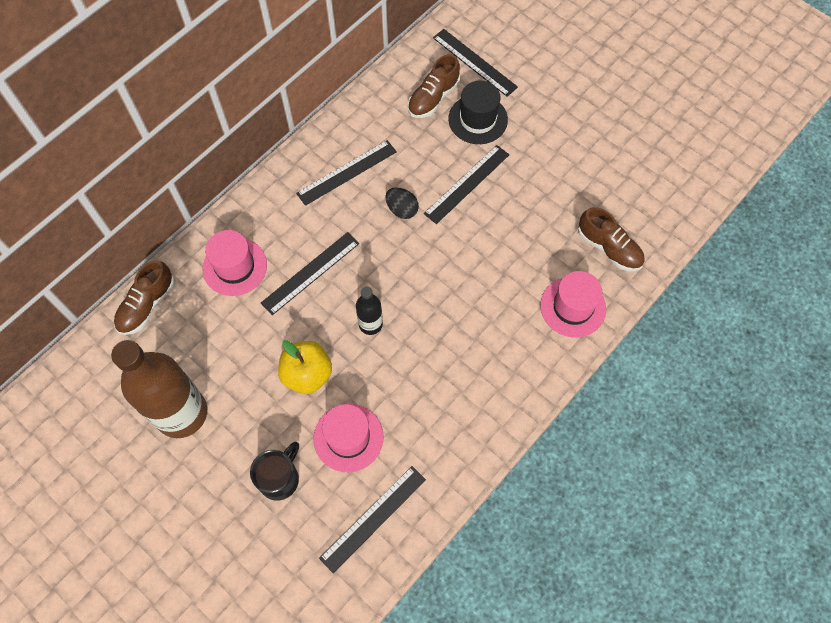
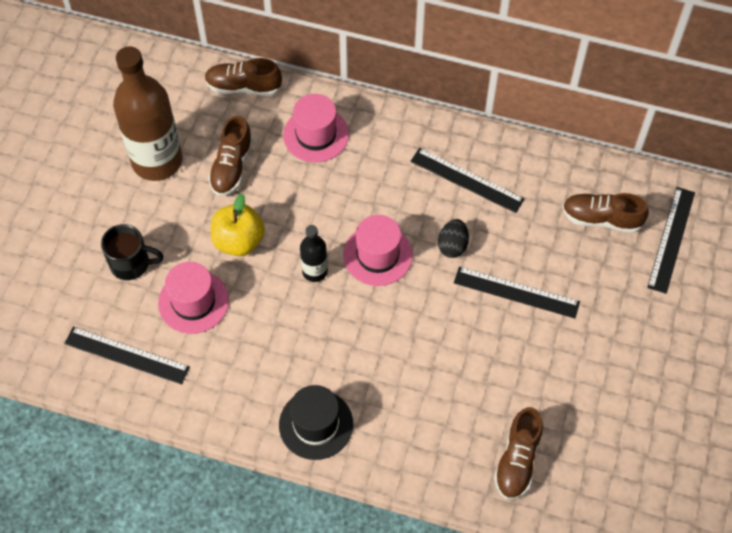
camera: 65 degrees right, 5 degrees down
(227, 349) = (232, 167): none -> brown shoe
(310, 273) = (342, 198): black ruler -> none
(478, 119) = (601, 271): black hat -> black hat (316, 424)
(573, 307) = (428, 449): pink hat -> pink hat (377, 255)

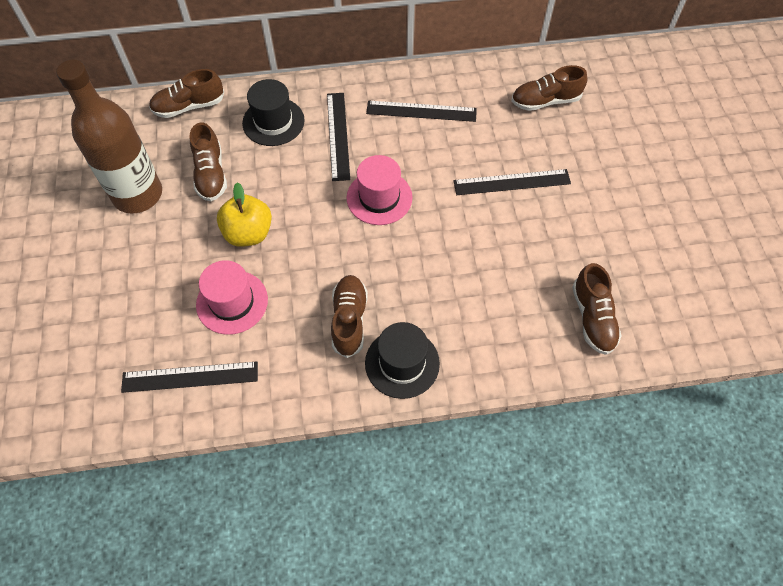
camera: 25 degrees left, 0 degrees up
(131, 264) = (155, 292): black mug -> none
(289, 364) = (349, 320): none -> brown shoe
(315, 271) = (331, 232): black bottle -> none
(316, 135) = (273, 122): pink hat -> black hat
(452, 246) = (438, 166): black egg -> none
(671, 239) = (607, 96): black ruler -> black ruler (338, 135)

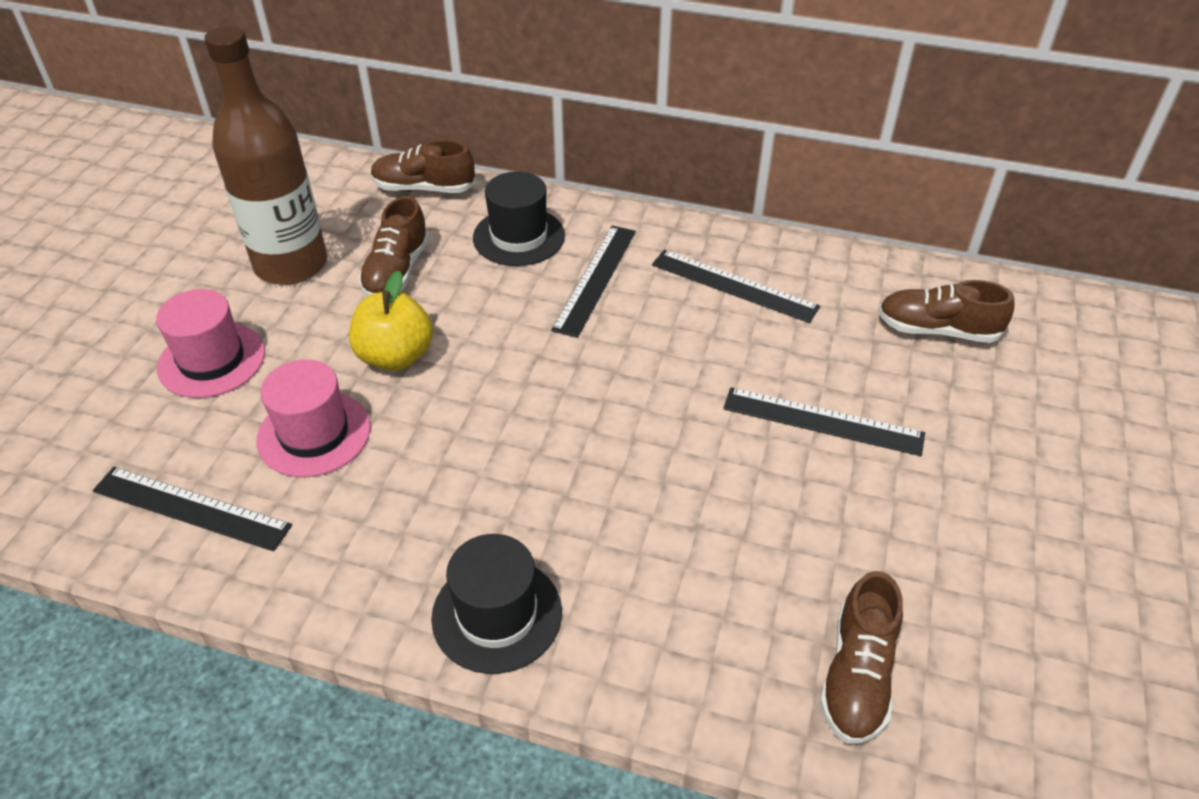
camera: 25 degrees right, 15 degrees down
(349, 320) = (458, 520): brown shoe -> none
(379, 197) = (605, 374): pink hat -> pink hat (212, 360)

